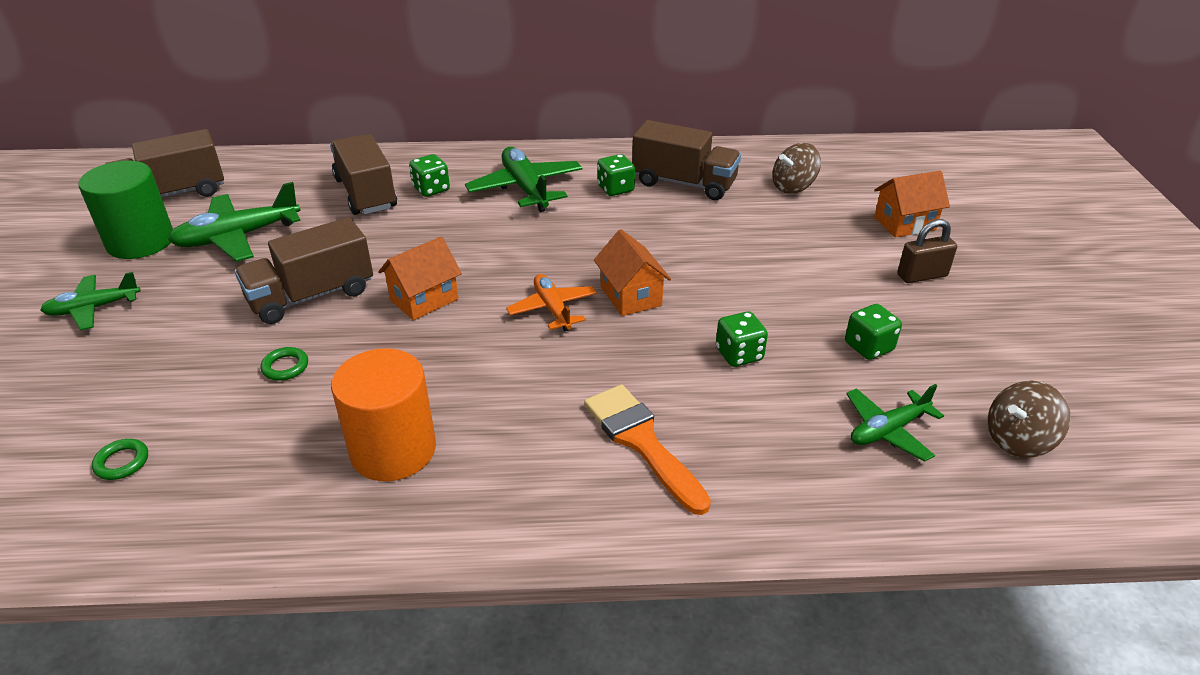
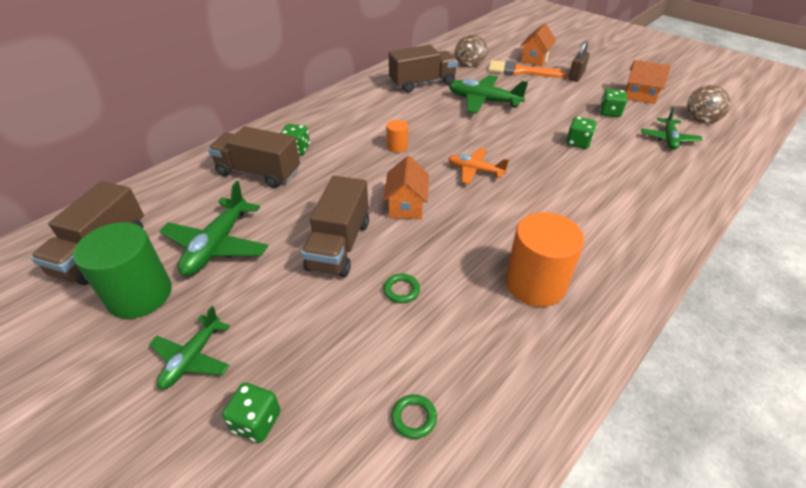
camera: 45 degrees left, 5 degrees up
(524, 238) = (397, 146): none -> orange cylinder
(526, 188) = (350, 123): green plane -> green plane (483, 101)
(615, 189) = (396, 101): green dice -> green dice (256, 421)
(631, 296) = (495, 145): orange house -> orange house (640, 96)
(641, 442) = (613, 201): orange brush -> orange brush (520, 71)

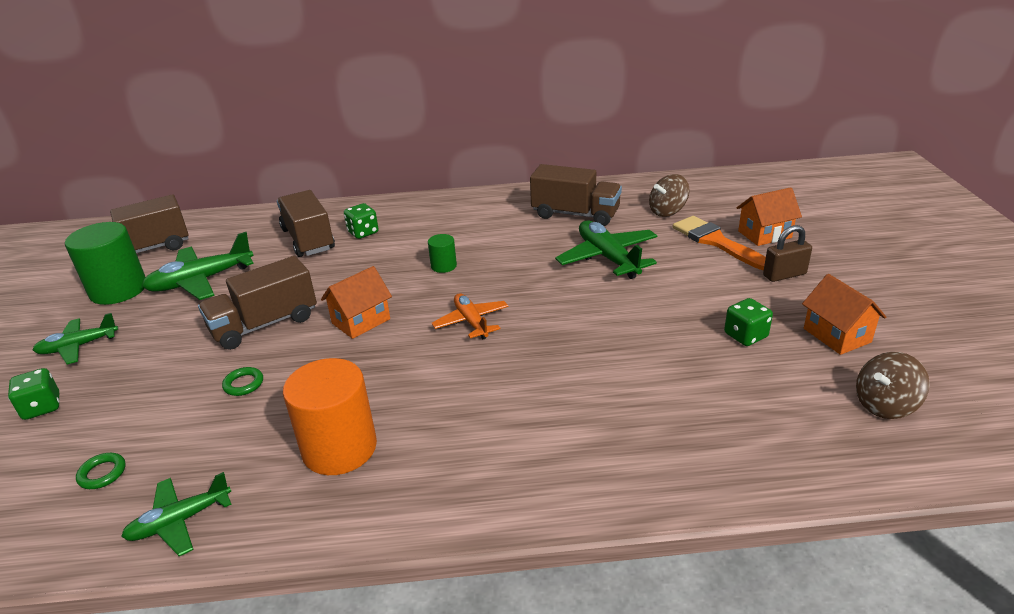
camera: 45 degrees right, 10 degrees down
(397, 146) = (443, 266): orange cylinder -> green cylinder
(578, 143) = (634, 349): green dice -> none
(668, 139) = (770, 404): green plane -> green plane (180, 521)

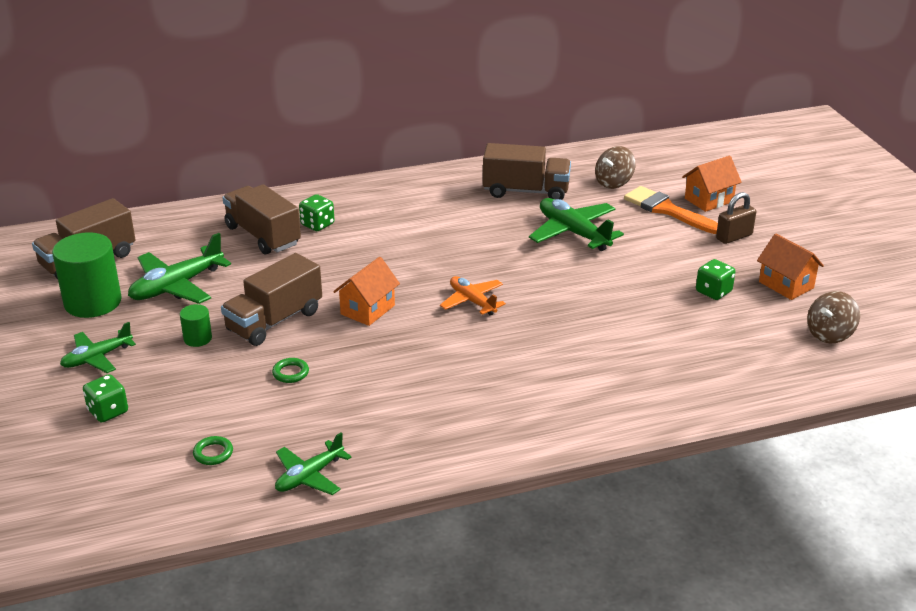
camera: 15 degrees left, 0 degrees up
(339, 448) = (410, 411): orange cylinder -> none
(443, 266) = (419, 252): green cylinder -> green cylinder (197, 338)

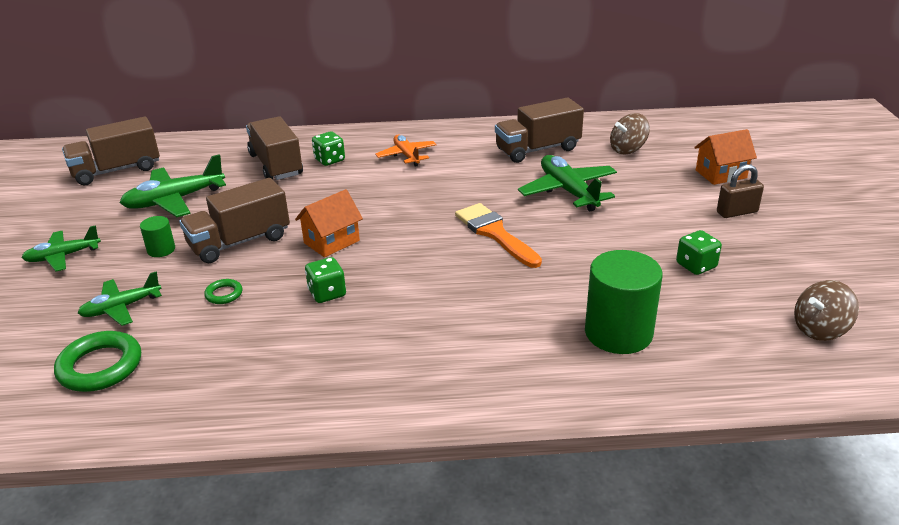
camera: 15 degrees right, 0 degrees up
(93, 302) = (95, 206): green cylinder -> green cylinder (618, 333)
(108, 411) = (36, 309): green dice -> green dice (327, 293)
(213, 453) = (100, 366): green ring -> green ring, size x1.98
(309, 476) = (176, 407): green plane -> green plane (121, 308)
(472, 301) = (437, 246): orange plane -> orange plane (407, 155)
(526, 191) = (537, 149): brown truck -> brown truck turned 135 degrees clockwise
(667, 210) = (673, 179): orange brush -> orange brush (495, 233)
(786, 285) = (781, 268): orange house -> none

